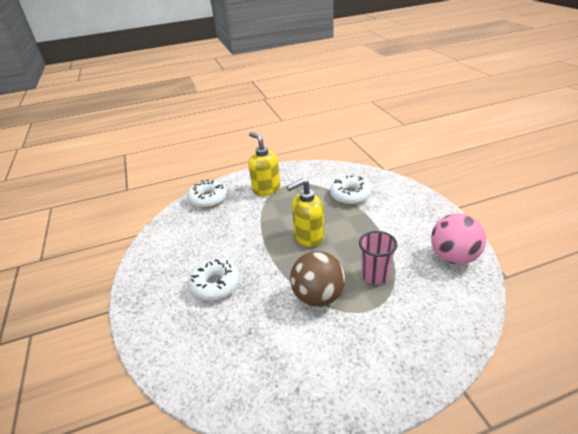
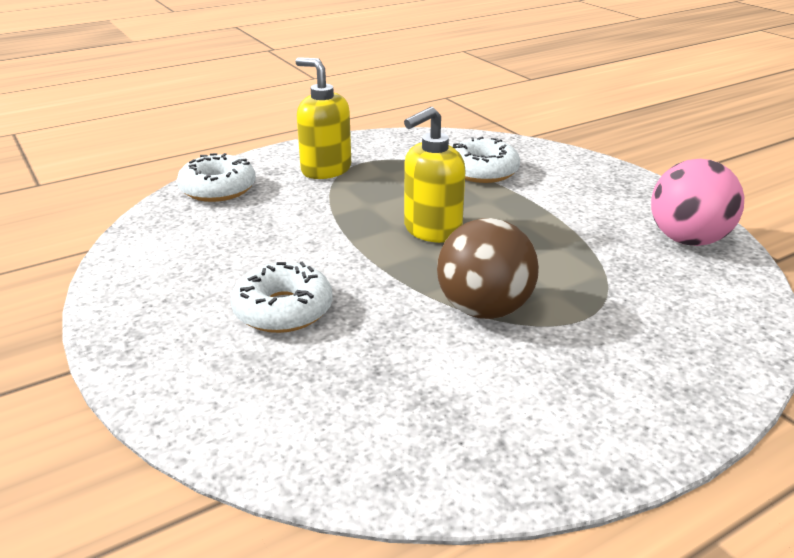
camera: 15 degrees left, 5 degrees down
(375, 276) = (571, 273): pink cup -> none

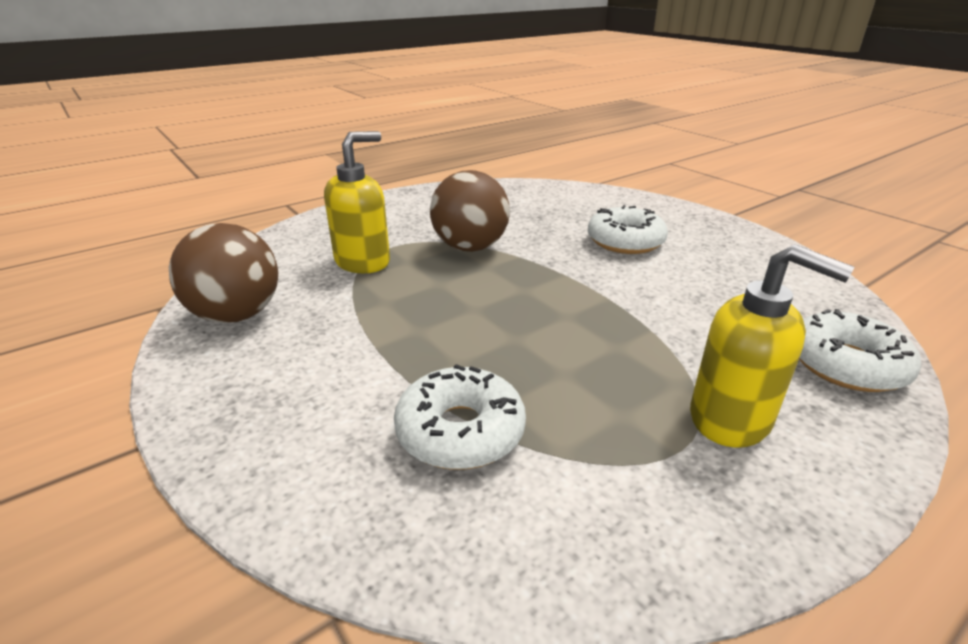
camera: 175 degrees right, 0 degrees up
(432, 230) = (525, 313): yellow soap dispenser -> yellow soap dispenser (363, 262)
(687, 240) = (237, 315): pink ball -> brown ball

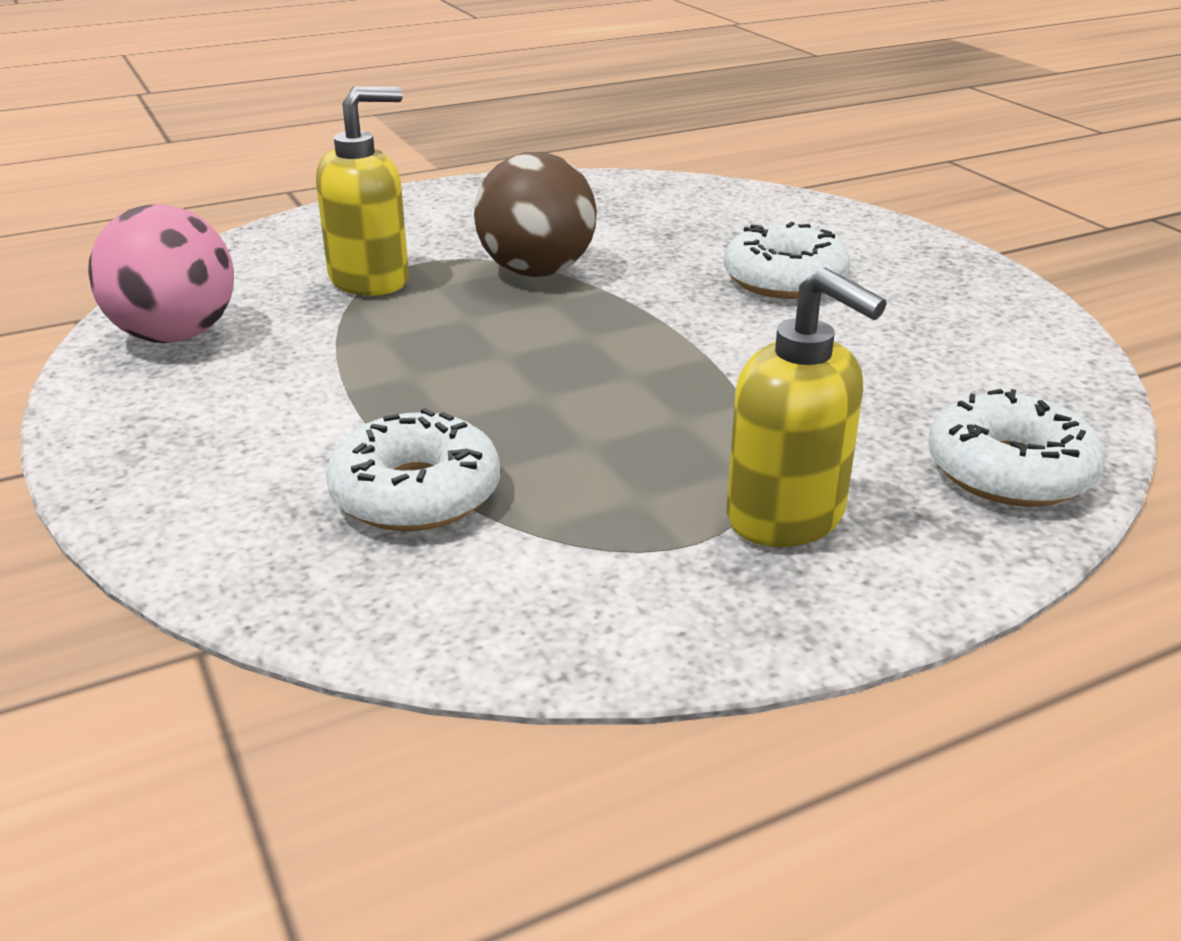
camera: 10 degrees right, 0 degrees up
(237, 315) = (175, 336): brown ball -> pink ball

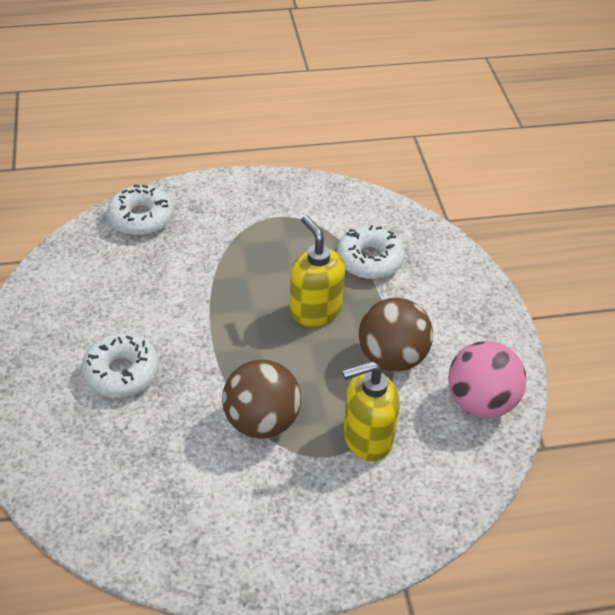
camera: 165 degrees left, 15 degrees up
(340, 359) = (392, 358): none -> brown ball
(787, 517) = (239, 218): yellow soap dispenser -> yellow soap dispenser (315, 310)

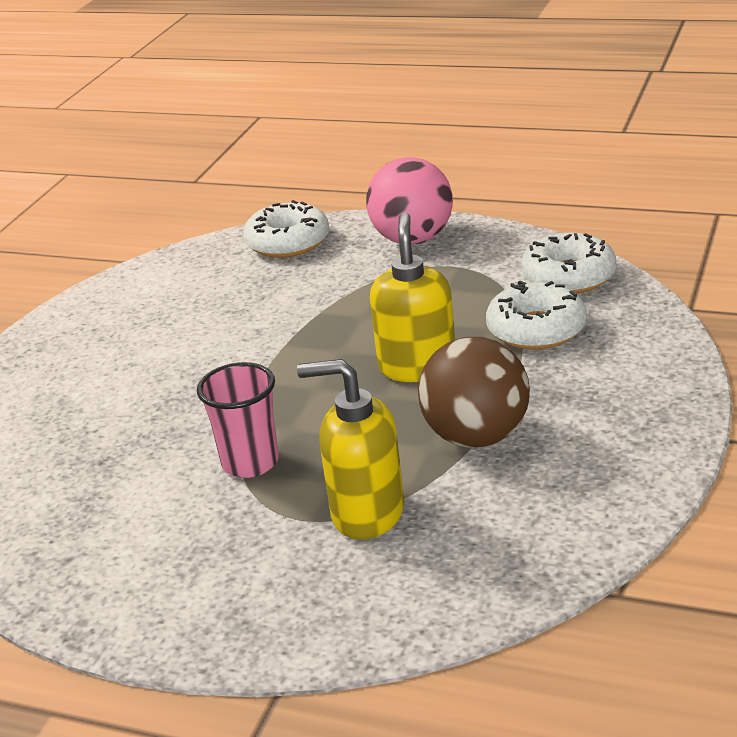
camera: 35 degrees right, 15 degrees down
(122, 373) = (137, 379): white donut -> white donut (568, 276)
(261, 421) = (250, 462): brown ball -> pink cup
(480, 402) = (562, 514): pink ball -> pink ball (413, 239)

